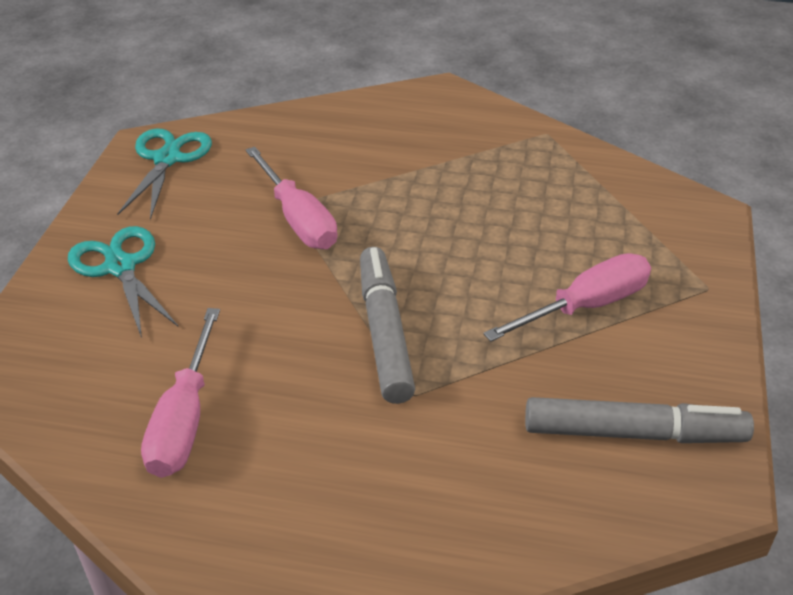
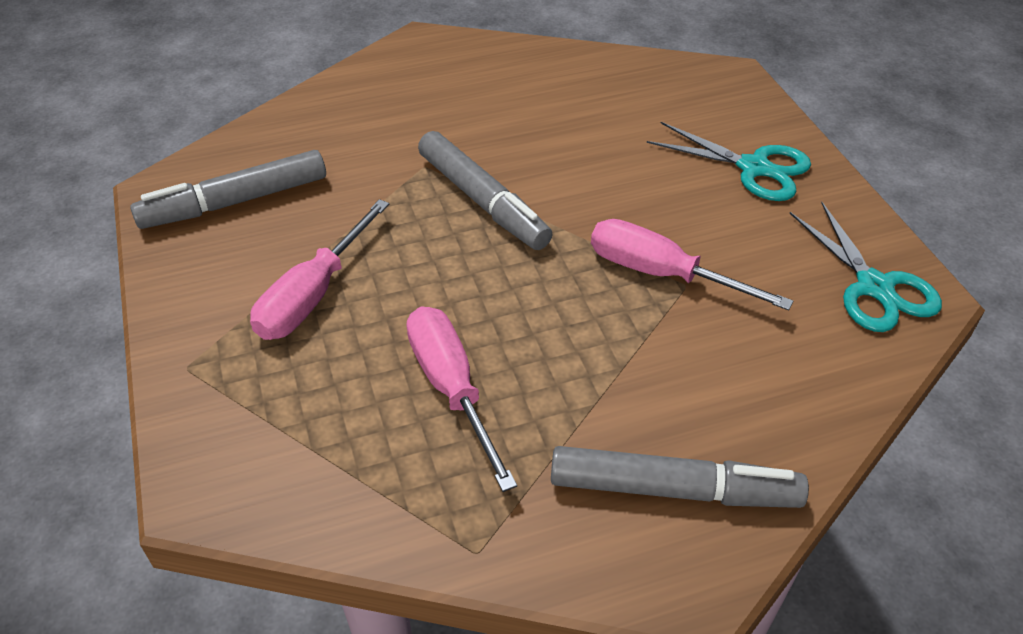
camera: 150 degrees right, 5 degrees up
(184, 419) = (571, 96): pink screwdriver -> pink screwdriver (451, 388)
(416, 120) = (673, 489): none -> grey marker

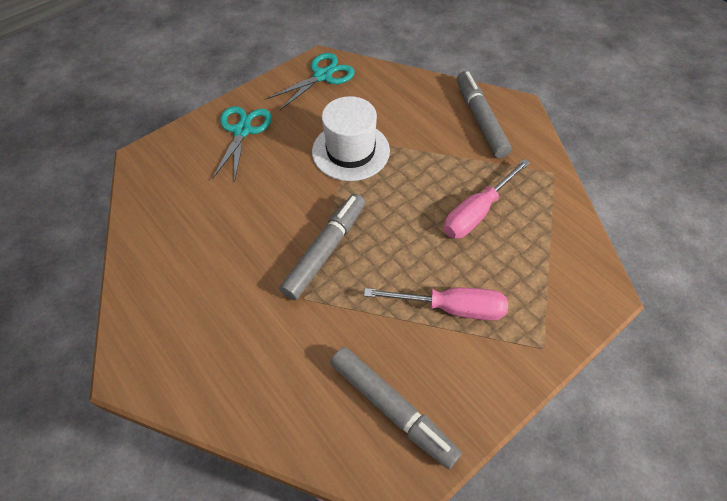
camera: 110 degrees left, 10 degrees up
(661, 274) = (350, 151): pink screwdriver -> white hat

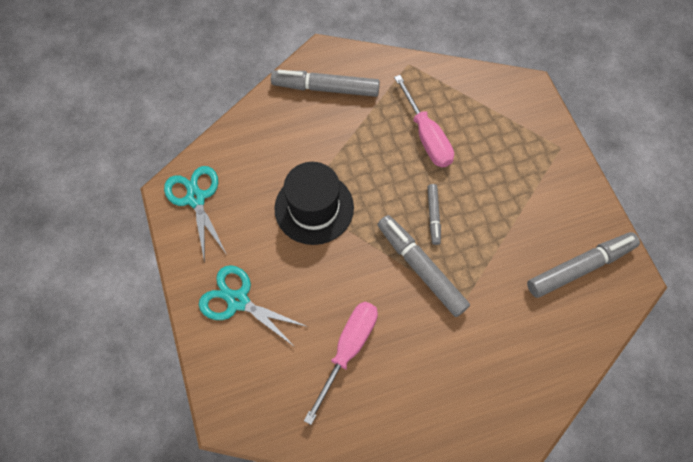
camera: 70 degrees left, 10 degrees up
(350, 151) = (314, 208): white hat -> black hat
(388, 245) = (433, 216): none -> grey marker
(451, 308) = (509, 193): pink screwdriver -> pink screwdriver (348, 349)

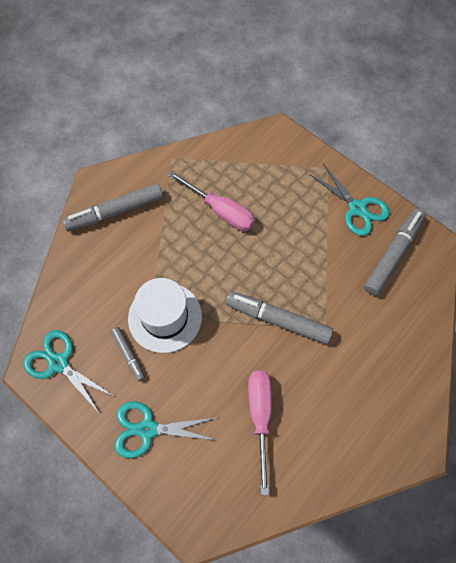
camera: 30 degrees left, 0 degrees up
(314, 208) = (165, 317): black hat -> white hat
(433, 216) = (263, 273): grey marker -> grey marker (128, 355)
(569, 202) = (357, 208): none -> turquoise scissors

